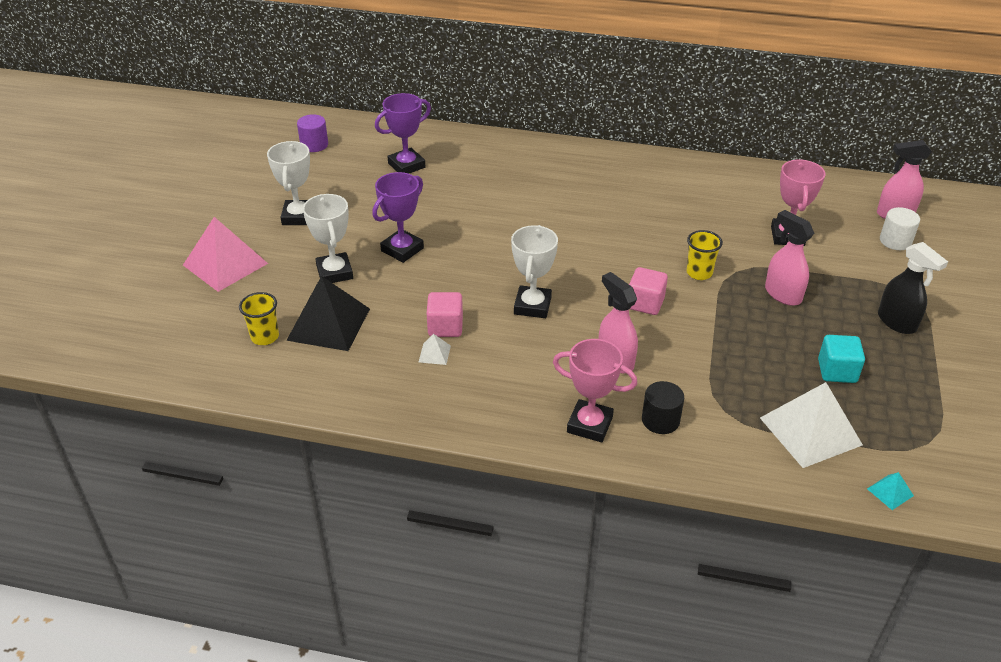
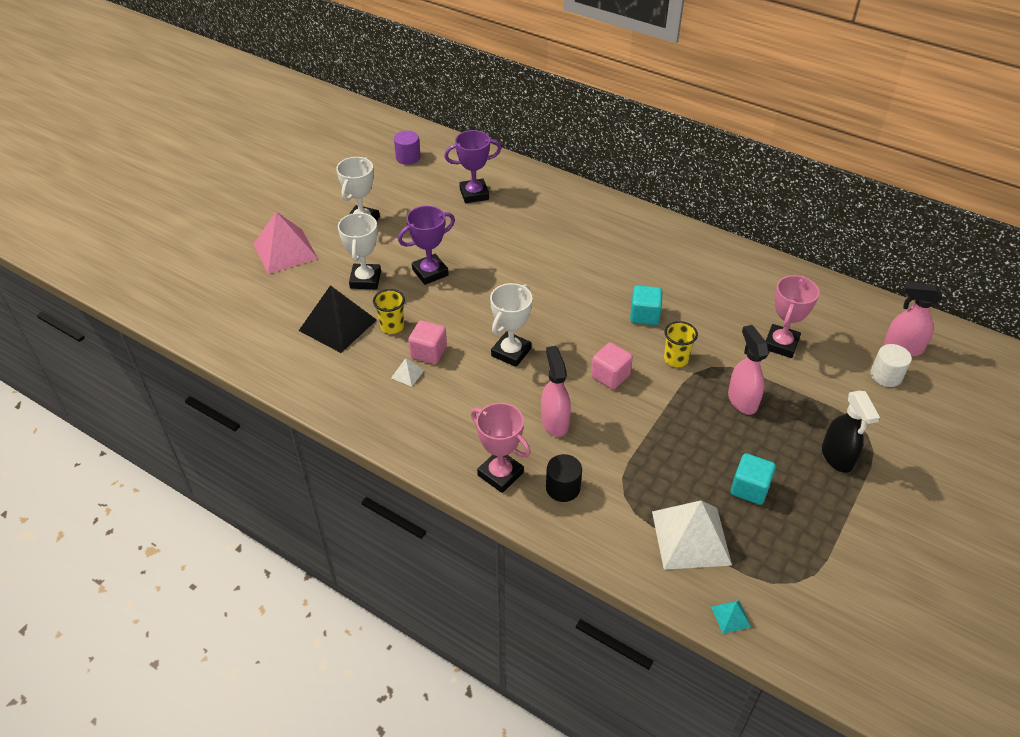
camera: 20 degrees right, 5 degrees up
(265, 337) = (283, 323): yellow cup -> yellow cup (392, 326)
(645, 240) = (644, 315): none -> turquoise cube

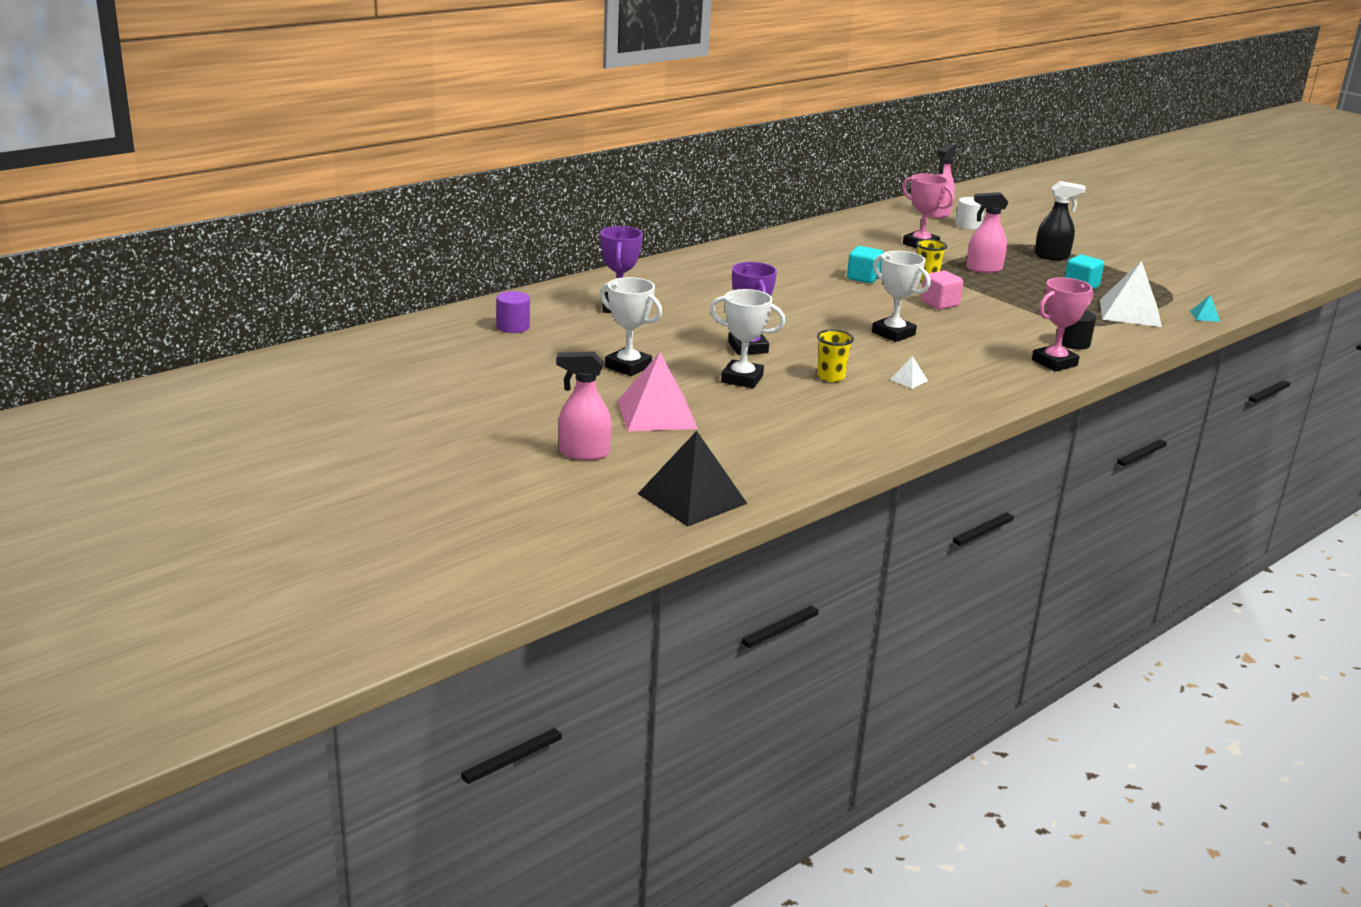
camera: 75 degrees left, 20 degrees down
(338, 325) = (815, 402): black pyramid -> black pyramid (692, 498)
(428, 352) = (879, 366): pink cube -> none
(554, 422) = (993, 333): pink spray bottle -> pink spray bottle (583, 453)

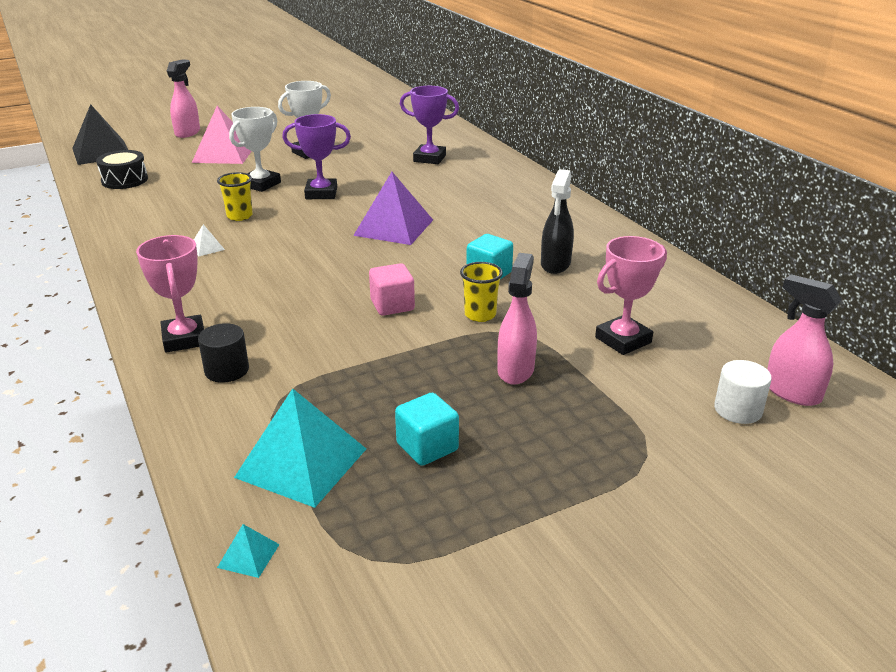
camera: 105 degrees right, 5 degrees up
(513, 327) = (402, 127): purple cylinder -> none
(779, 457) = (124, 180): none -> black drum
(805, 312) = (393, 227): none -> purple pyramid
(893, 333) = (318, 261): white trophy -> none
(1052, 256) = (577, 461): black spray bottle -> black spray bottle (555, 264)
(1130, 313) = (301, 462): white pyramid -> turquoise pyramid

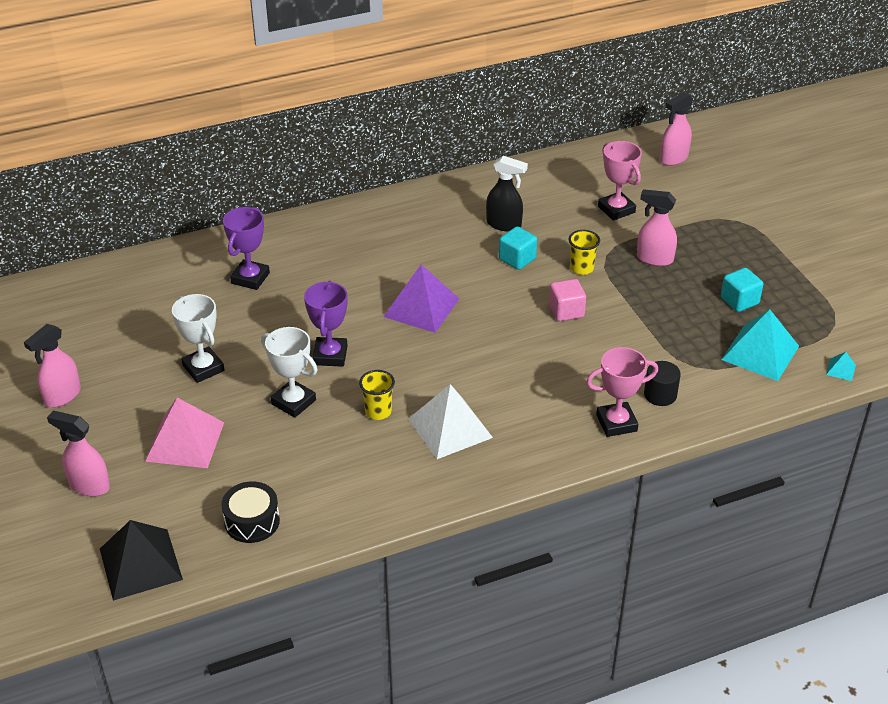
camera: 85 degrees left, 10 degrees up
(207, 247) = (450, 428): white pyramid -> white pyramid, size x2.37
(284, 118) = (62, 396): none -> pink spray bottle
(738, 410) = (692, 181): white cylinder -> none

